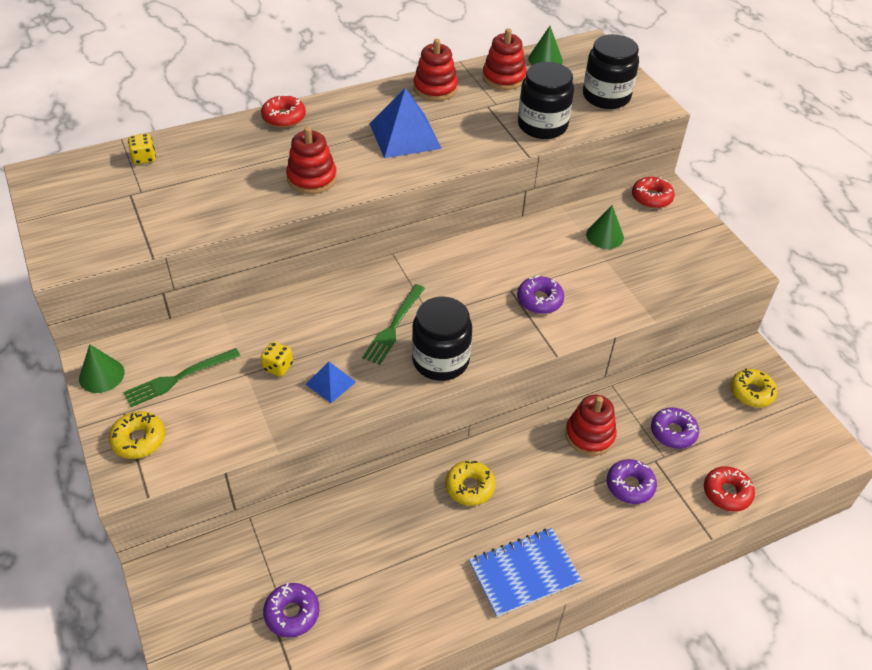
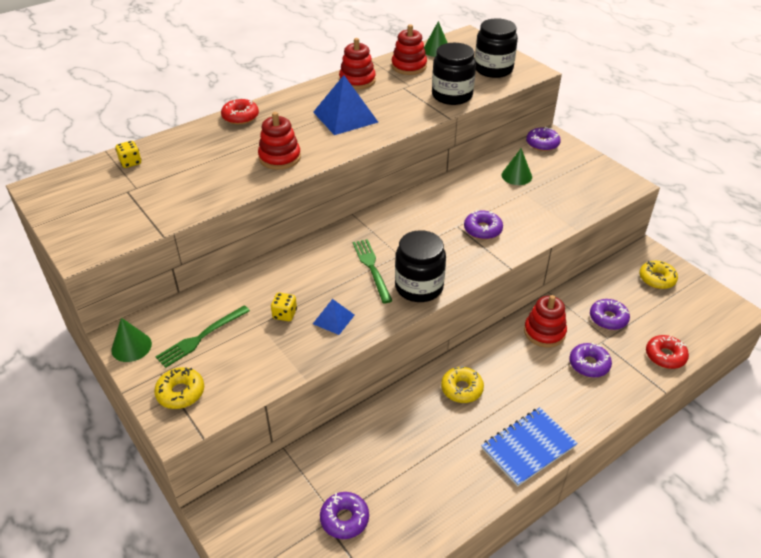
camera: 10 degrees left, 5 degrees down
(393, 327) = (372, 268): green fork -> green fork turned 150 degrees clockwise
(651, 198) = (542, 144): red donut -> purple donut

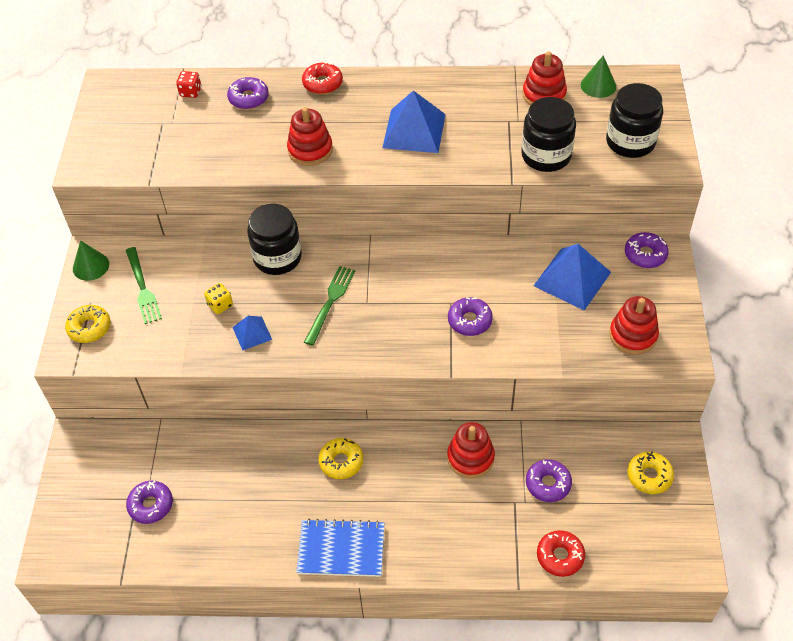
camera: 40 degrees right, 10 degrees up
(130, 162) = (190, 92): yellow dice -> red dice
(201, 337) = (143, 288): green fork -> green fork turned 105 degrees counterclockwise
(357, 80) = (472, 89): red stacking toy -> red stacking toy (633, 335)
(419, 287) = (350, 345): black jar -> black jar (277, 257)
(516, 176) = (572, 279): green cone -> blue pyramid
(589, 364) = (477, 515): purple donut -> purple donut (248, 98)

